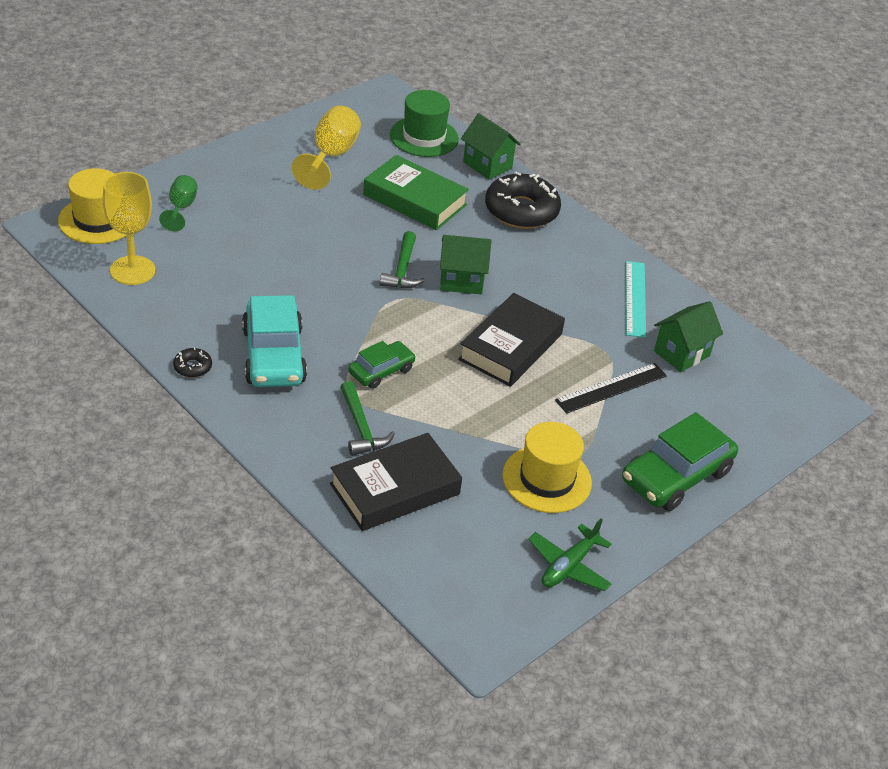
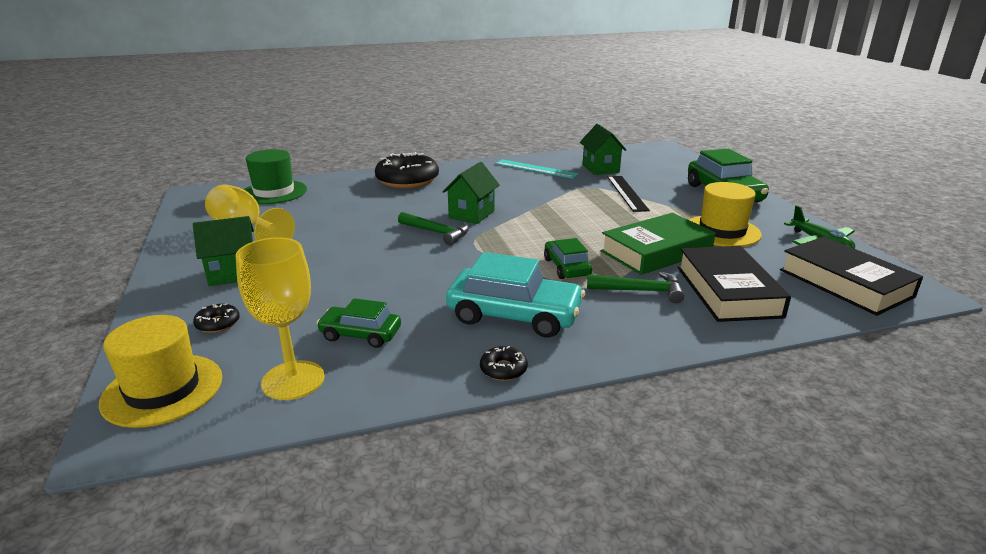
camera: 60 degrees left, 15 degrees down
(181, 208) = (218, 323): green goblet -> black donut
(202, 281) = (360, 334): none -> green car
(414, 200) = (350, 211): green book -> green book (656, 251)
(487, 165) = (340, 179): green house -> green house (233, 274)
(510, 347) = (564, 213): black book -> black book (845, 283)

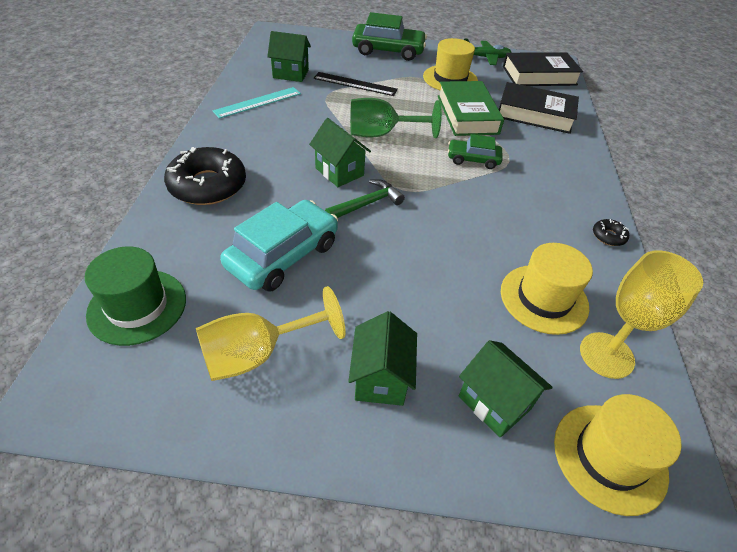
camera: 70 degrees left, 20 degrees up
(218, 323) = (494, 402): black donut -> green house
(360, 334) = (544, 298): green car -> yellow hat
(514, 315) = (537, 208): turquoise car -> turquoise car (283, 255)
(553, 219) = (381, 134): none -> green goblet
(640, 291) = (522, 143): green hammer -> none

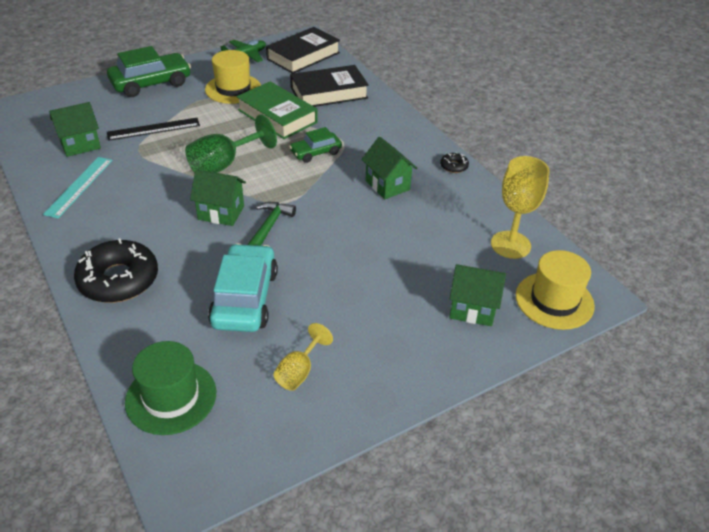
camera: 35 degrees left, 5 degrees down
(257, 354) = (299, 371): yellow goblet -> yellow goblet, size x0.60
(381, 378) = (394, 337): green house -> green house (387, 185)
(544, 298) = (448, 230): yellow hat -> none

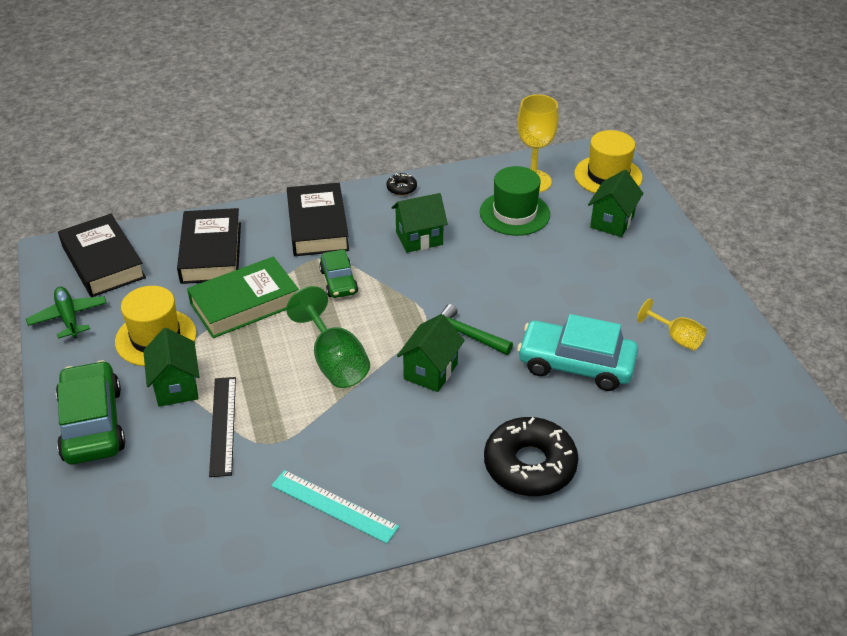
camera: 75 degrees left, 0 degrees up
(80, 145) = (230, 507): green house -> green house (176, 387)
(171, 397) = (702, 427): green hat -> green hat (514, 213)
(380, 132) = (317, 226): none -> black book

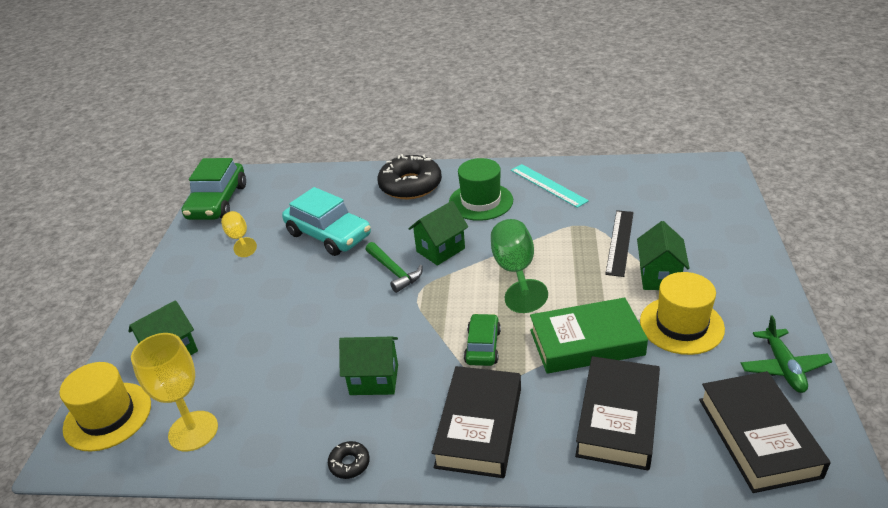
camera: 155 degrees left, 5 degrees down
(92, 424) = (732, 261): green car -> green car (218, 202)
(514, 213) = (252, 388): green hat -> green hat (481, 201)

